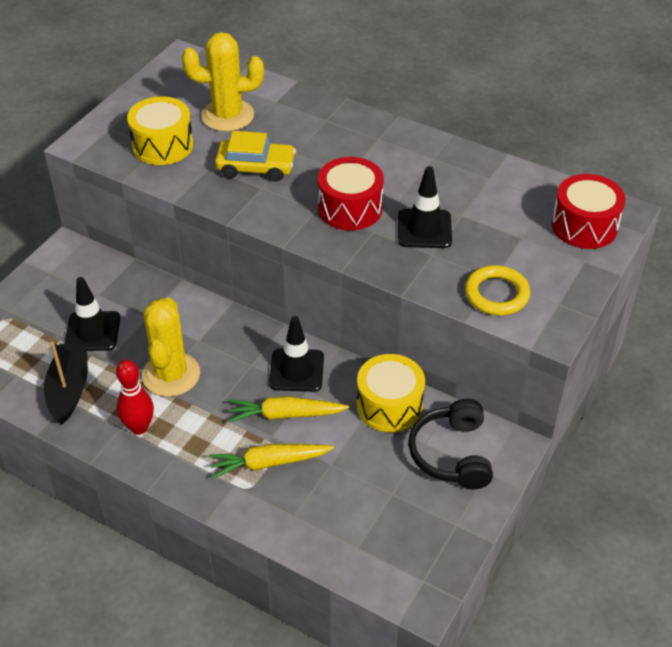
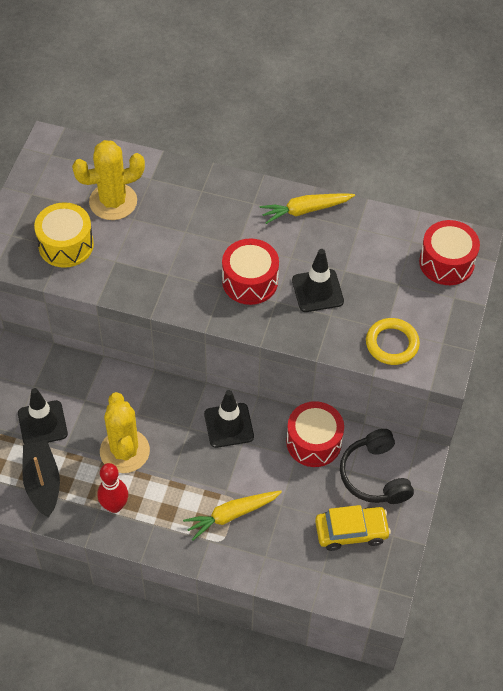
camera: 15 degrees left, 10 degrees up
(256, 167) = (156, 254): yellow car -> yellow car (351, 531)
(285, 415) = (232, 468): yellow carrot -> yellow carrot (305, 210)
(389, 405) = (314, 442): yellow drum -> red drum

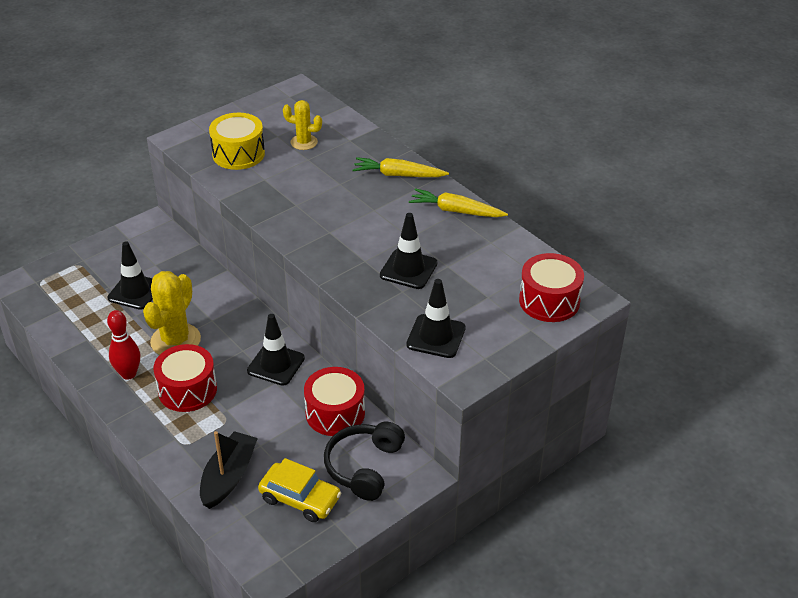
camera: 35 degrees right, 15 degrees down
(42, 483) = (93, 330): black boat -> black boat (228, 477)
(113, 202) = (304, 142): yellow cactus -> yellow cactus, size x0.59
(231, 515) = (212, 430): yellow carrot -> yellow carrot (398, 175)
(250, 281) = (357, 238): red drum -> red drum (187, 390)
(392, 344) = (436, 336): yellow ring -> black traffic cone

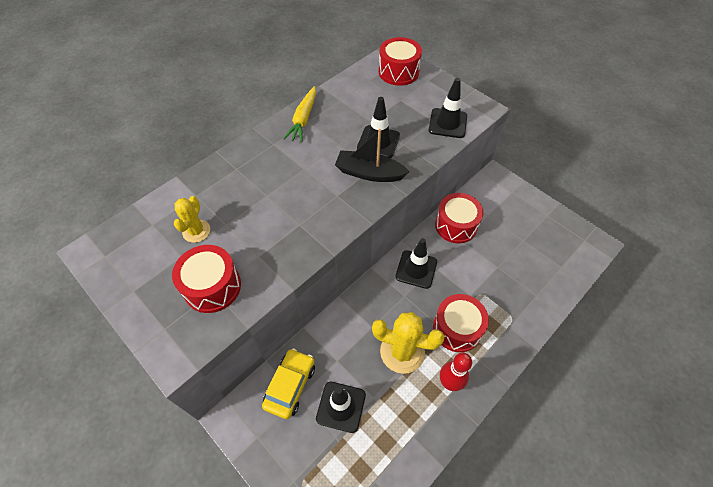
camera: 95 degrees left, 15 degrees up
(228, 477) = (532, 282): black boat -> black boat (369, 173)
(238, 154) = (212, 287): yellow drum -> red drum
(300, 498) = (535, 236): yellow car -> yellow car (290, 385)
(364, 466) = (497, 204): black headphones -> none
(398, 175) = (254, 156): yellow carrot -> none

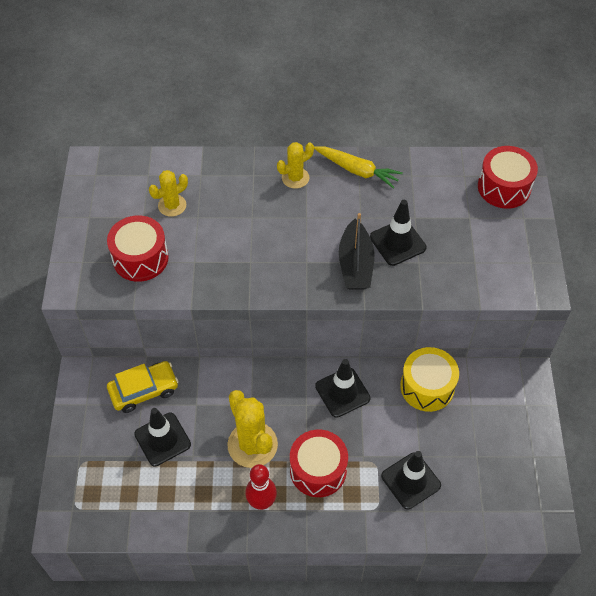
camera: 45 degrees right, 0 degrees up
(268, 150) = (295, 178): none -> yellow cactus
(303, 119) = (357, 170): yellow carrot -> yellow carrot turned 120 degrees counterclockwise
(369, 173) = (355, 264): black boat -> black boat turned 150 degrees counterclockwise
(447, 123) = (485, 275): black traffic cone -> black traffic cone (411, 481)
(456, 225) = (427, 387): red drum -> yellow drum

